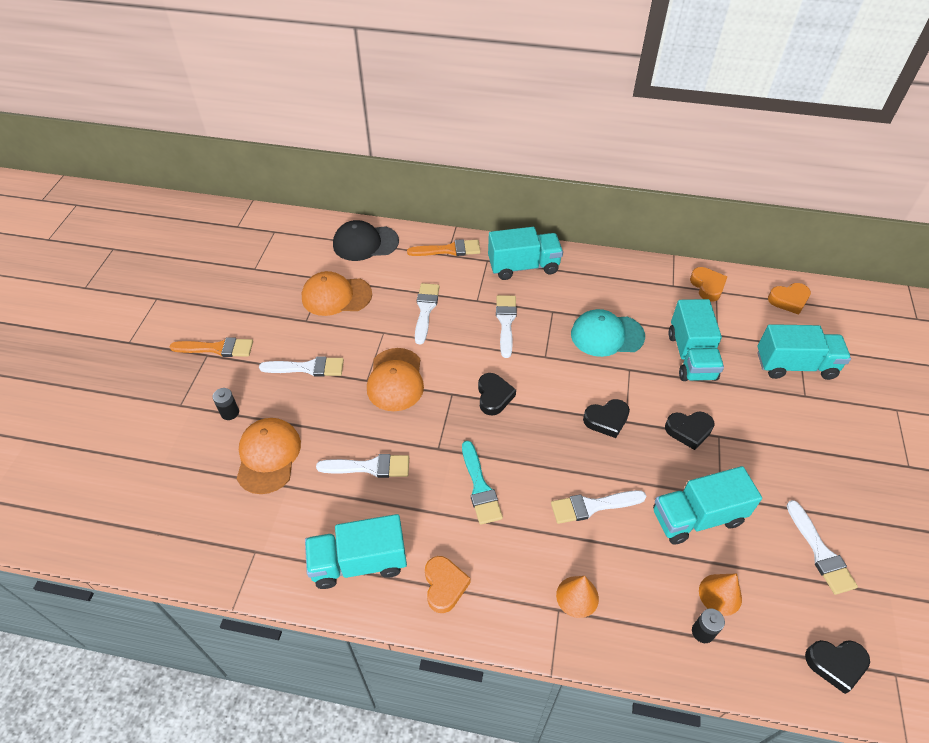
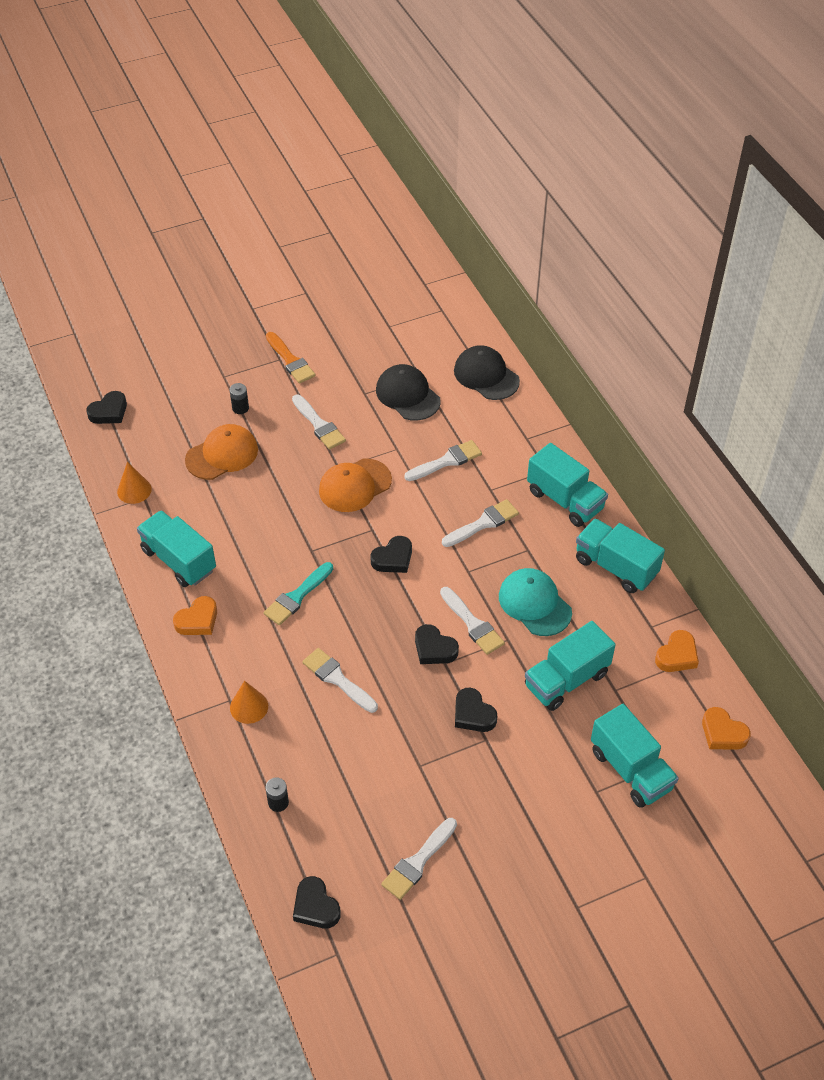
camera: 55 degrees right, 0 degrees up
(117, 523) = (109, 412): none -> black heart
(336, 296) = (407, 395): orange cap -> black cap
(369, 467) = (260, 518): white brush -> white brush (472, 623)
(448, 250) = (533, 436): orange brush -> none
(697, 517) = (383, 757): turquoise truck -> turquoise truck (615, 567)
(720, 594) = (321, 802): orange cone -> orange cone (134, 490)

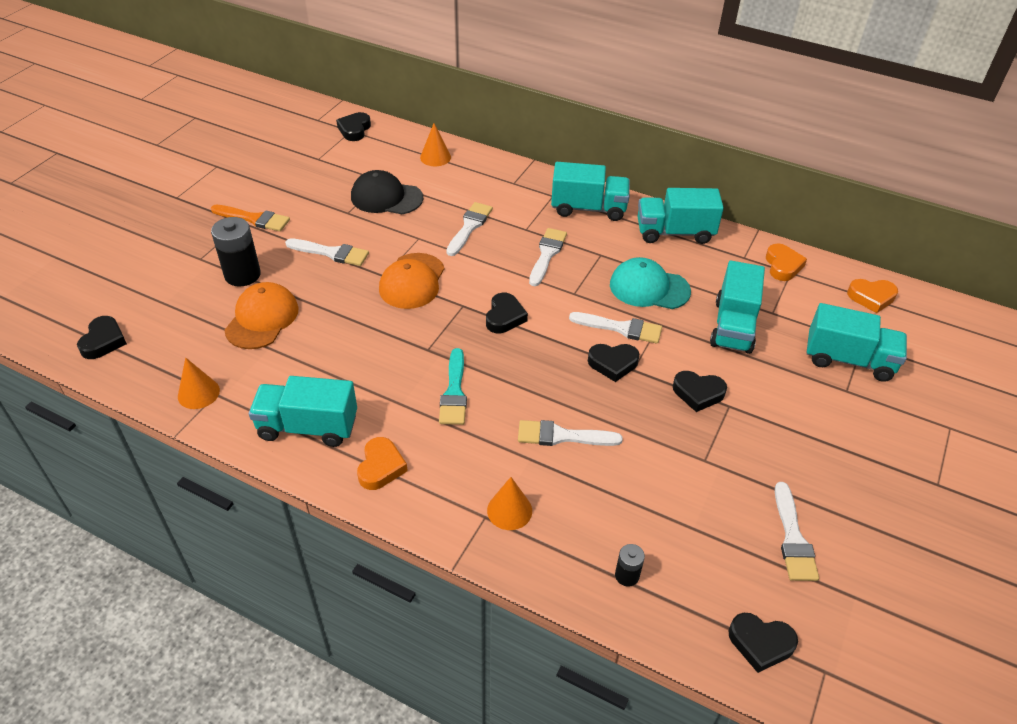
camera: 40 degrees left, 5 degrees down
(240, 408) = (242, 275): black battery -> black battery, size x1.93
(445, 311) = (354, 130): none -> black heart
(486, 376) = (435, 157): black cap -> orange cone

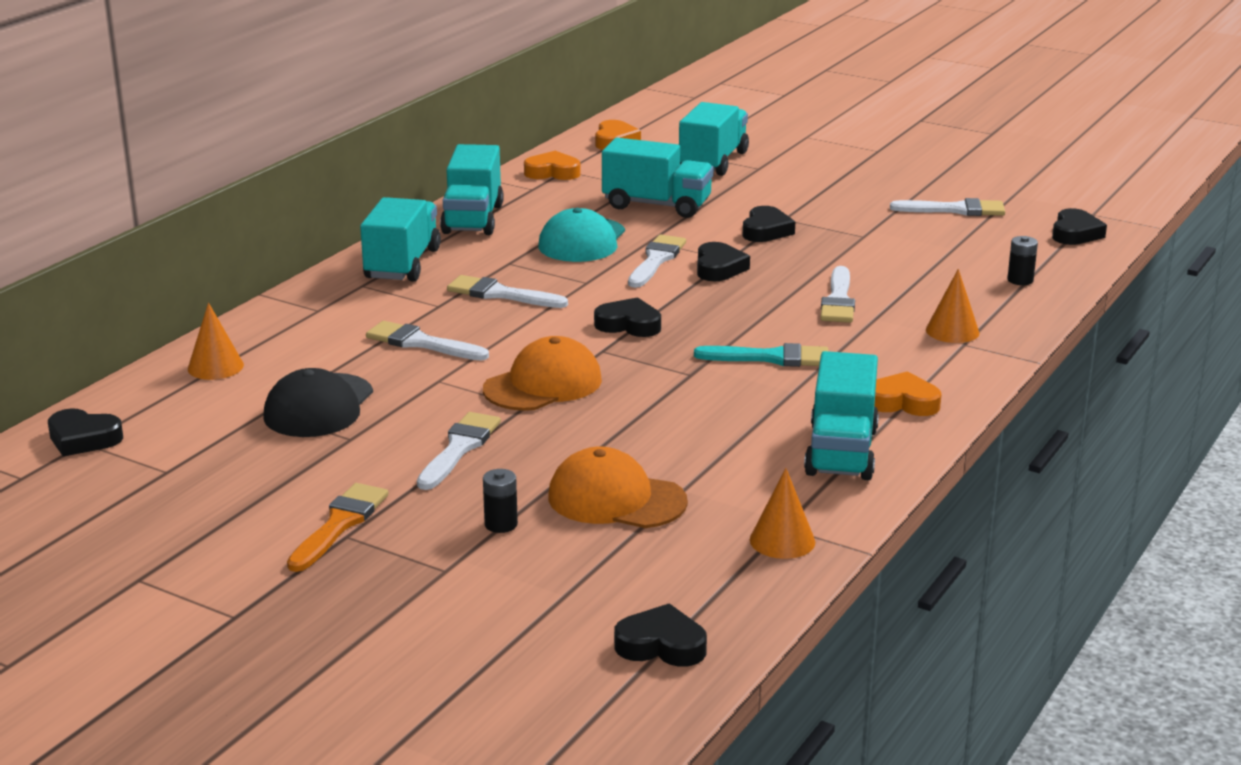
camera: 85 degrees left, 20 degrees down
(242, 275) = (501, 524): black battery -> black battery, size x0.52
(412, 281) = (543, 385): orange cap -> orange cap turned 60 degrees counterclockwise

